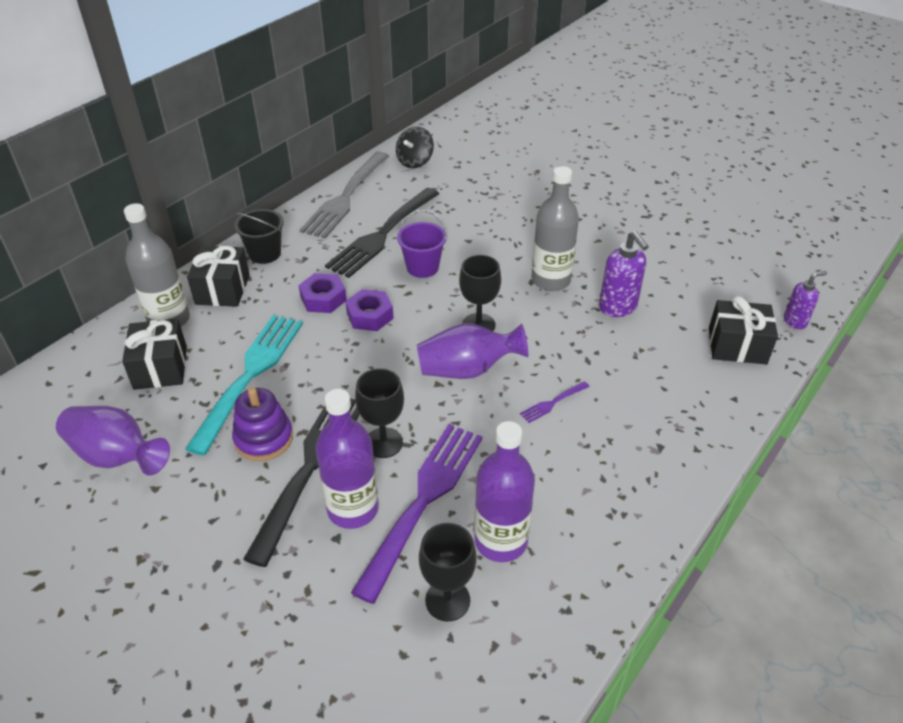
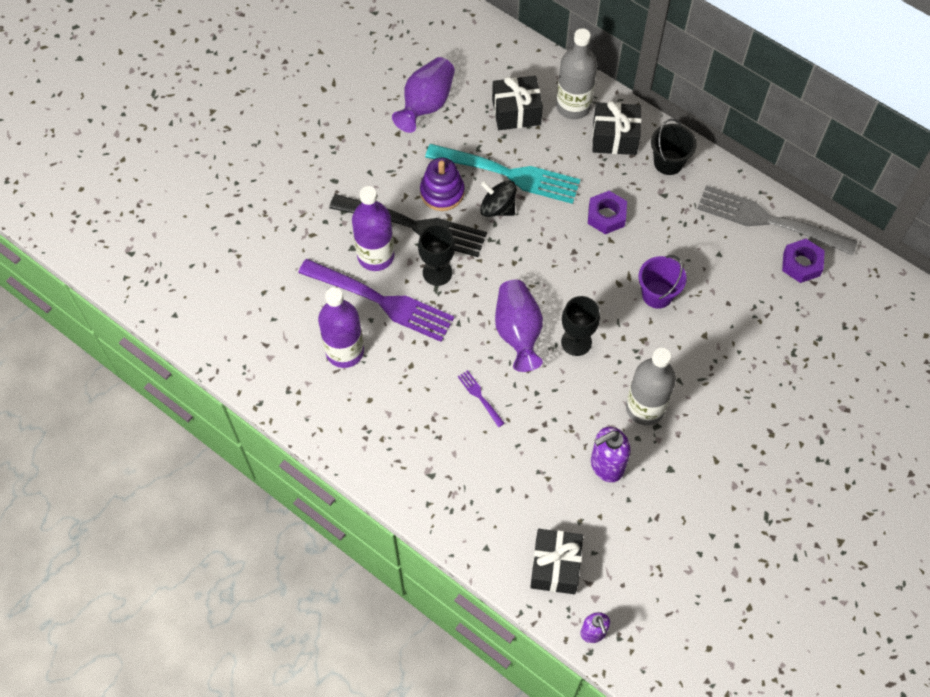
camera: 90 degrees right, 20 degrees up
(370, 316) = (585, 254): purple nut -> purple nut (801, 264)
(383, 234) = (708, 258): black fork -> none
(415, 161) = (848, 282): black spinning top -> black spinning top (497, 208)
(447, 600) = (299, 317): black goblet -> none

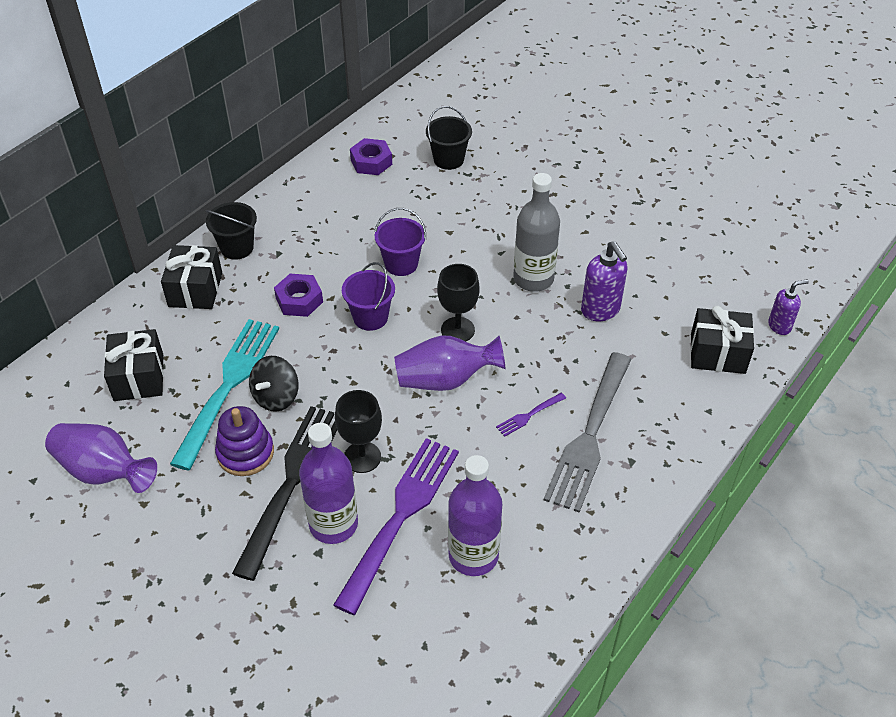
camera: 90 degrees left, 15 degrees down
(573, 106) = (143, 324): grey bottle -> none
(588, 272) = (370, 317): none -> purple bucket
(770, 221) = (320, 178): grey fork -> grey fork (589, 434)
(814, 334) = (448, 159): none -> black bucket

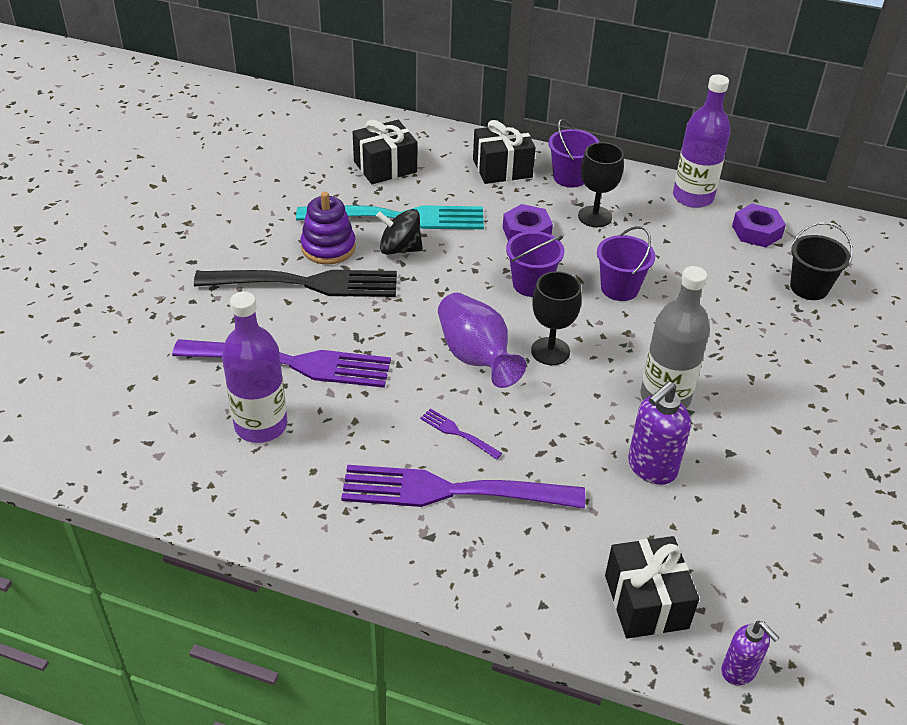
camera: 70 degrees right, 5 degrees down
(104, 471) = (280, 178): purple vase -> none
(237, 248) = (570, 177): black bucket -> purple bucket
(333, 524) = (268, 321): purple bottle -> purple bottle (693, 197)
(362, 457) = (352, 321): black goblet -> black goblet (595, 216)
(589, 434) = (454, 491): grey fork -> purple fork

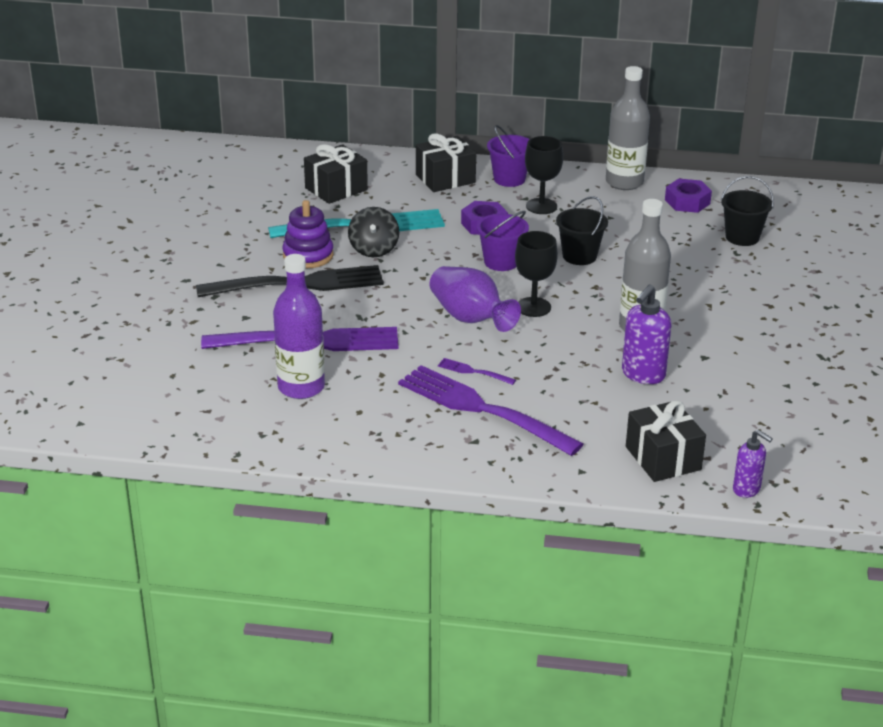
camera: 10 degrees left, 10 degrees down
(399, 249) = (373, 249): black spinning top -> black spinning top turned 90 degrees counterclockwise
(454, 491) = (484, 409): purple fork -> purple fork turned 45 degrees clockwise
(619, 288) = (579, 256): purple bucket -> black bucket
(693, 197) = (624, 182): purple bottle -> grey bottle

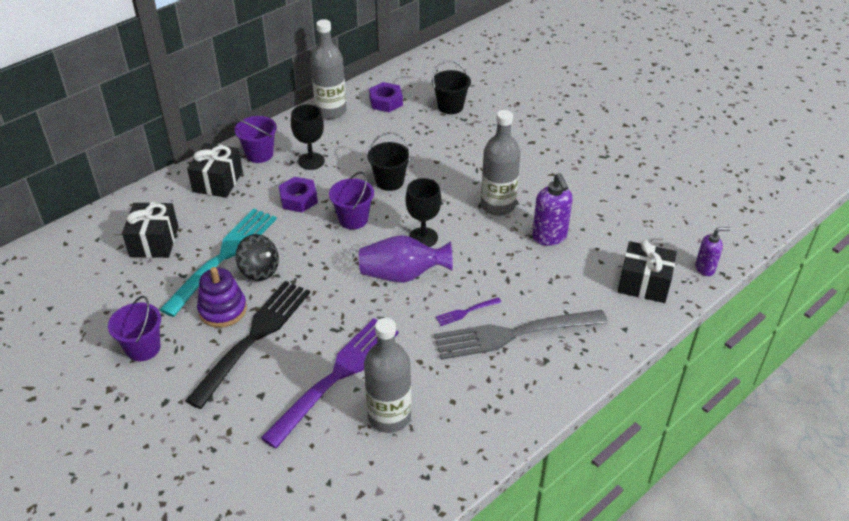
camera: 50 degrees left, 10 degrees up
(224, 243) = (143, 348): none -> purple bucket
(301, 387) = (389, 416): purple bottle -> grey bottle
(484, 409) = (515, 334): purple fork -> grey fork

